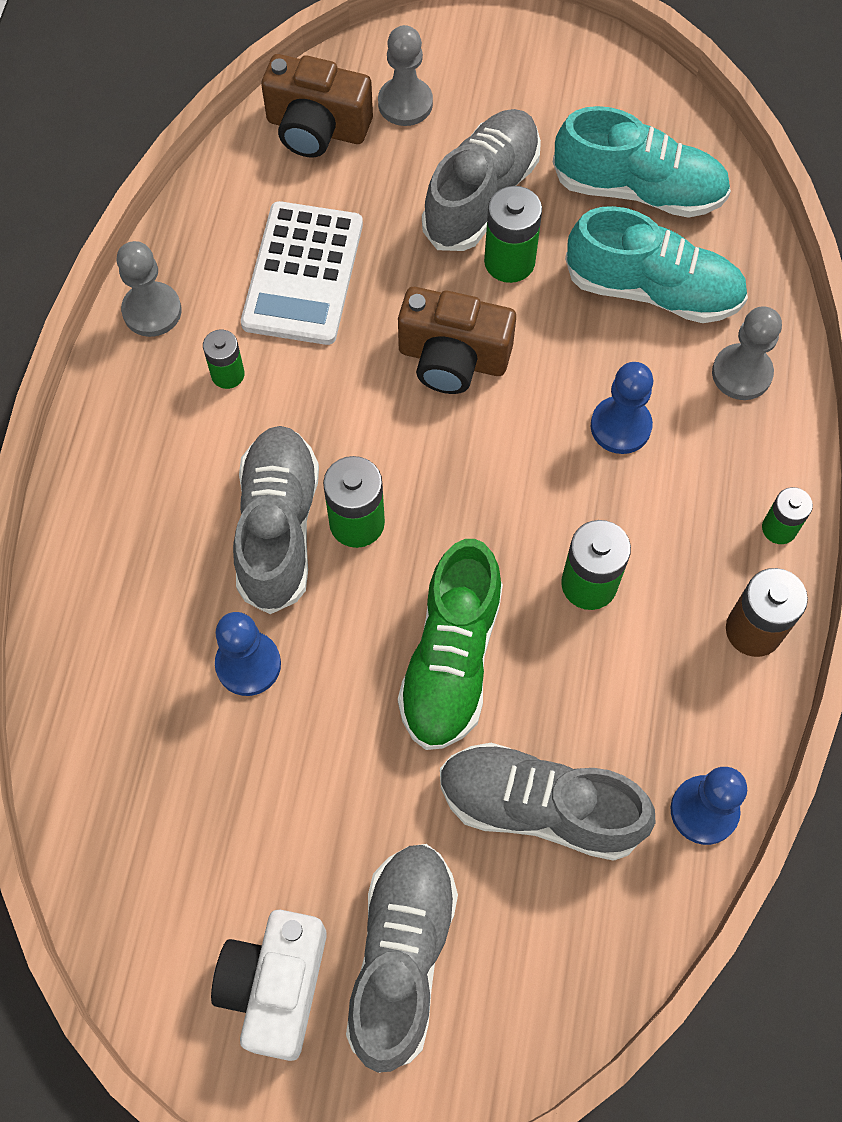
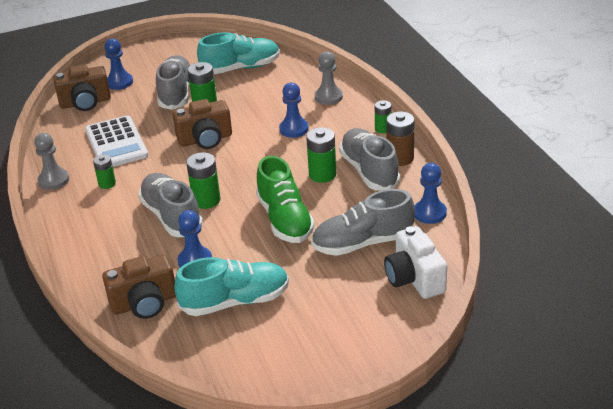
camera: 30 degrees left, 30 degrees down
(116, 712) = (144, 303): none -> brown camera
(275, 986) = (299, 350): white camera -> white camera (414, 278)
(402, 957) = (347, 313): grey shoe -> grey shoe (369, 171)
(405, 103) = (119, 82): grey pawn -> blue pawn
(652, 290) = (272, 90): turquoise shoe -> turquoise shoe (235, 301)

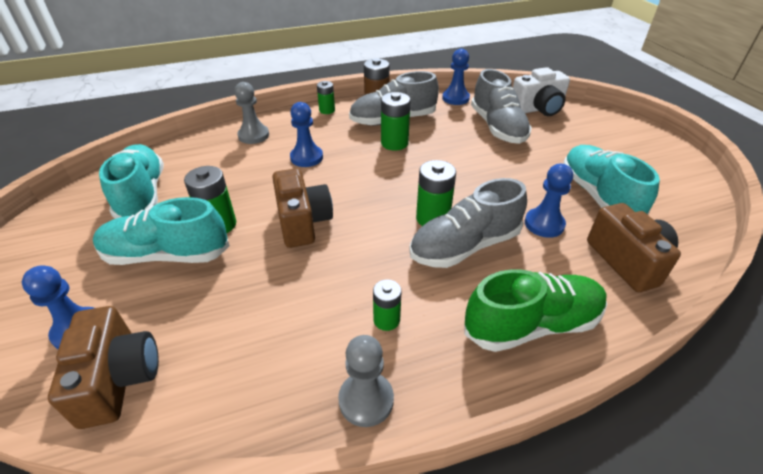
camera: 90 degrees left, 5 degrees up
(116, 143) = (277, 318): white calculator -> none
(176, 93) = (167, 255): grey shoe -> turquoise shoe
(285, 219) = (467, 165): green shoe -> green shoe (531, 325)

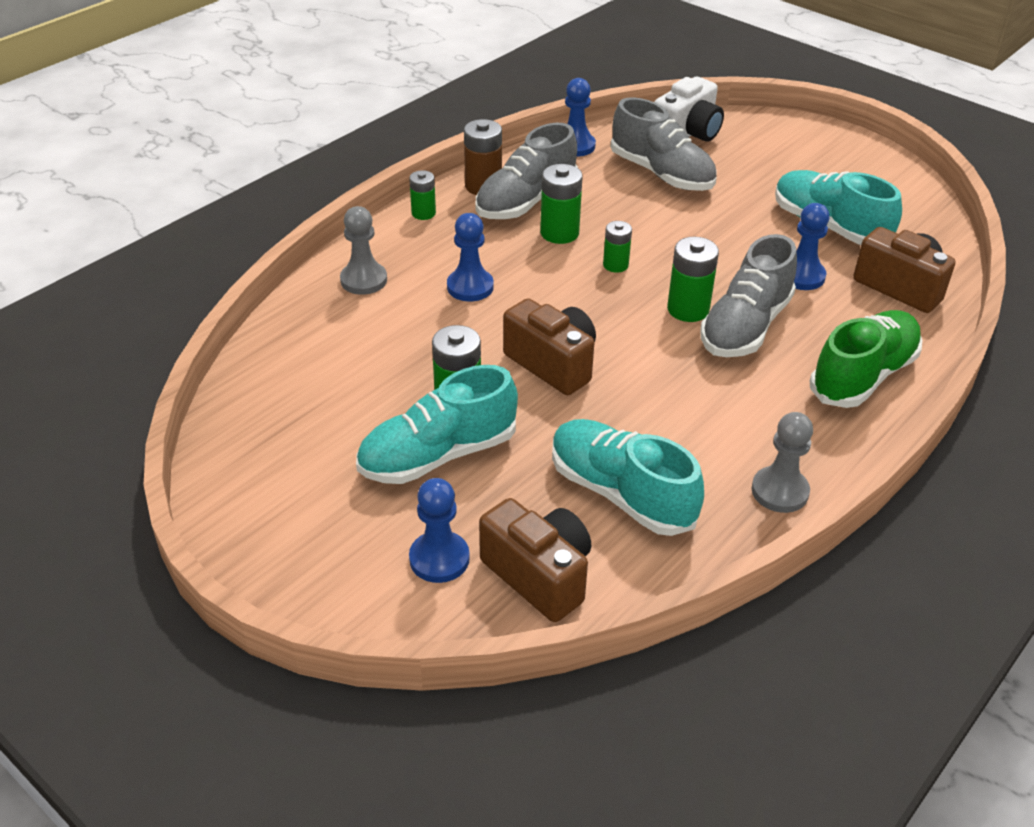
camera: 30 degrees left, 0 degrees up
(142, 195) = (312, 405): turquoise shoe -> turquoise shoe (621, 493)
(386, 320) = (735, 423): green battery -> green battery (615, 265)

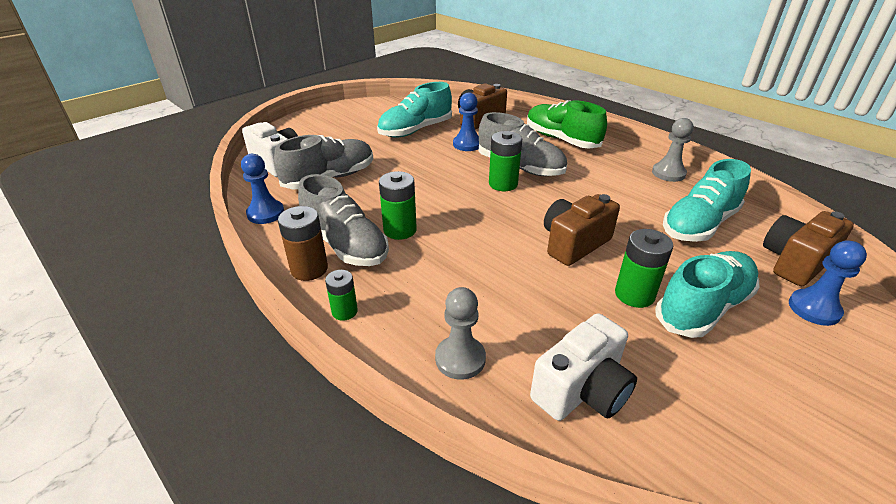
camera: 85 degrees left, 5 degrees down
(323, 349) = (582, 390): none -> white camera
(438, 455) = (703, 307): turquoise shoe -> turquoise shoe turned 105 degrees counterclockwise
(470, 287) = (474, 283): blue pawn -> none
(615, 265) = (448, 207): green battery -> none

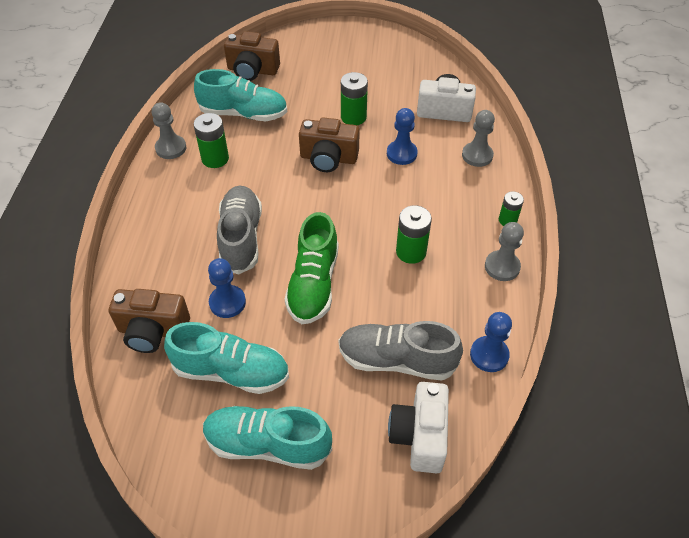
camera: 130 degrees left, 15 degrees up
(309, 269) = (502, 267): brown battery -> grey pawn
(345, 245) = (460, 269): grey shoe -> none
(503, 184) = (283, 232): green battery -> green battery (215, 158)
(561, 140) = (153, 237): green shoe -> green shoe (313, 284)
(703, 307) = (336, 92): turquoise shoe -> turquoise shoe (267, 444)
(814, 309) = (295, 59): blue pawn -> blue pawn (401, 154)

